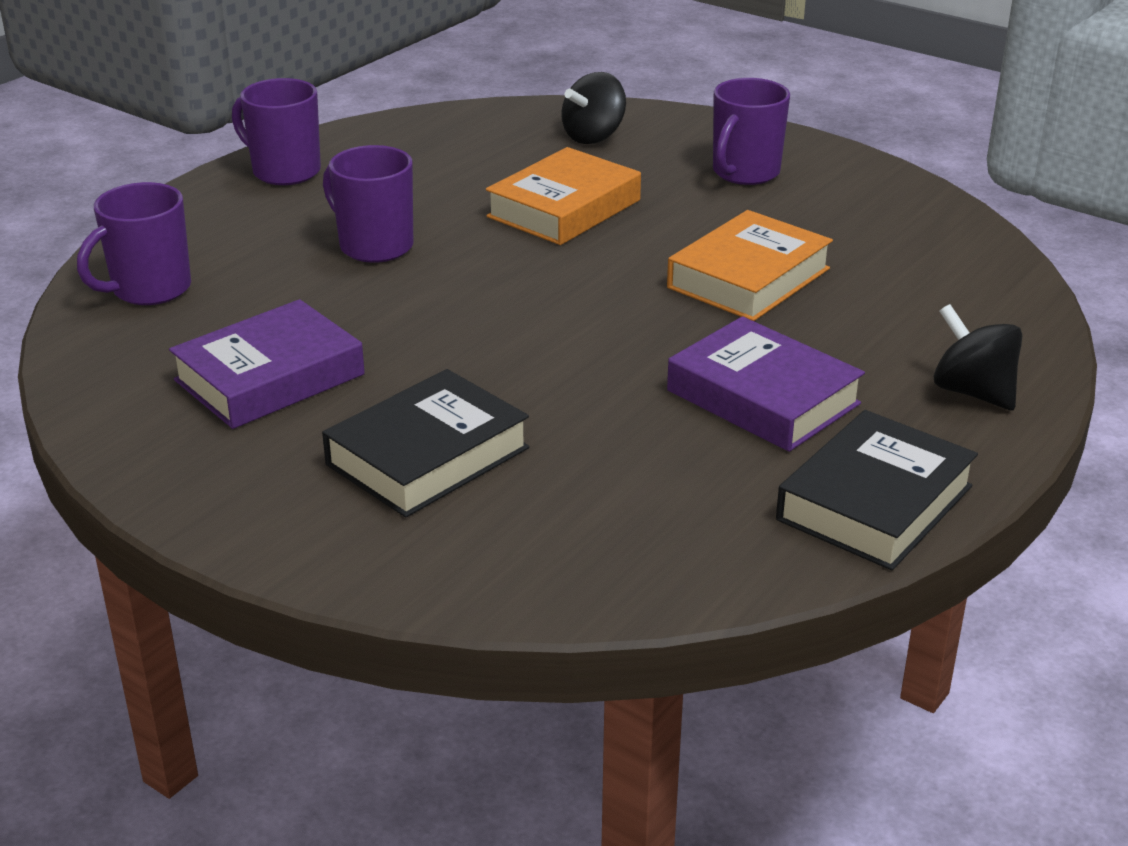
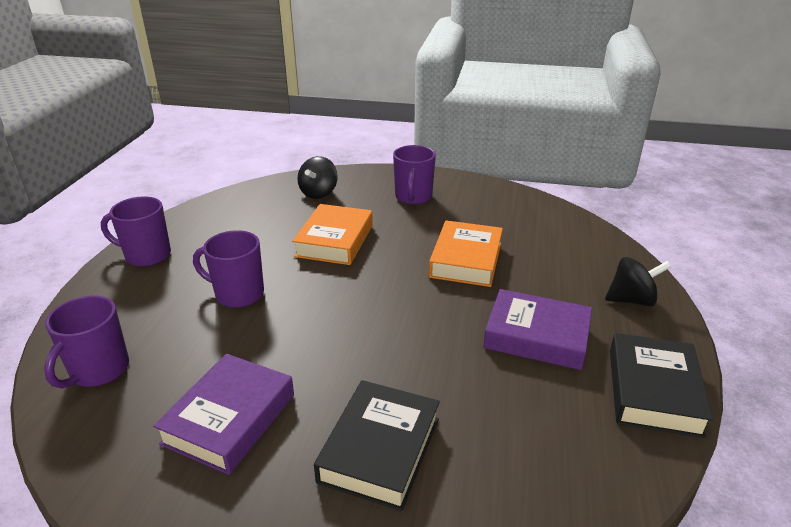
camera: 25 degrees left, 0 degrees up
(972, 392) = (631, 300): black spinning top -> black spinning top turned 150 degrees clockwise

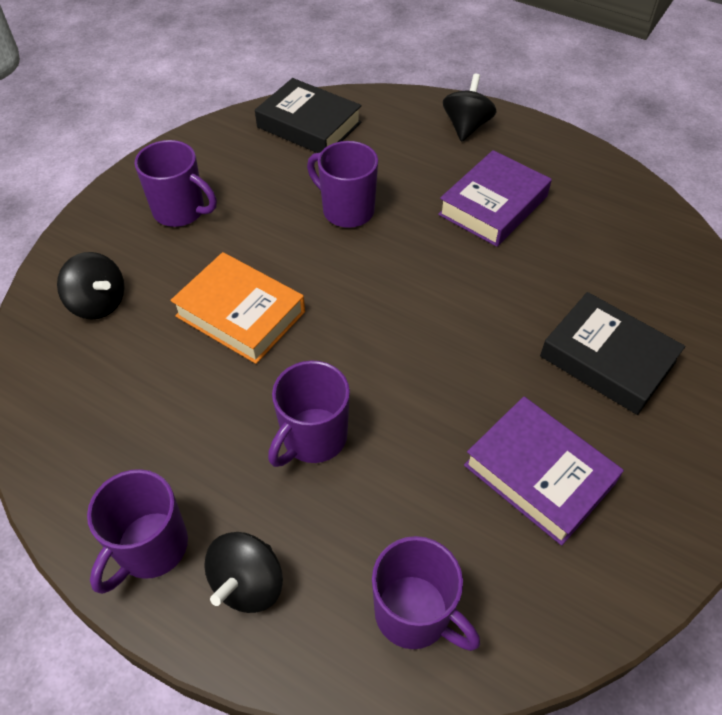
camera: 70 degrees left, 20 degrees up
(123, 295) = (248, 583): none -> black spinning top
(466, 260) = (346, 210): orange book -> purple mug
(653, 391) = (582, 167): black book -> black book (309, 125)

